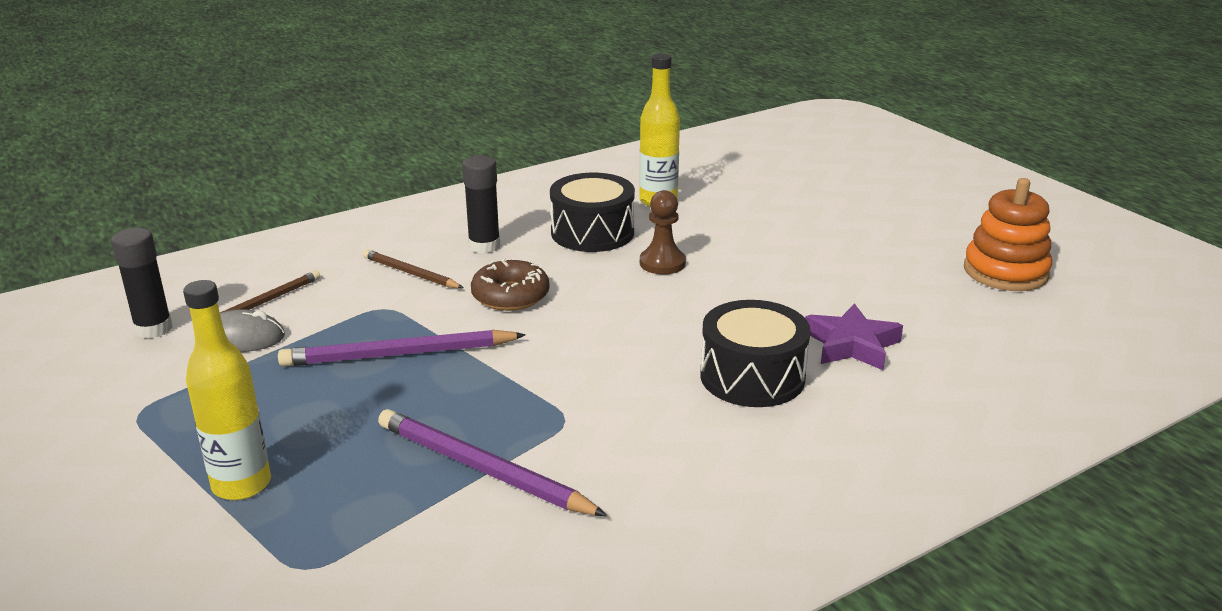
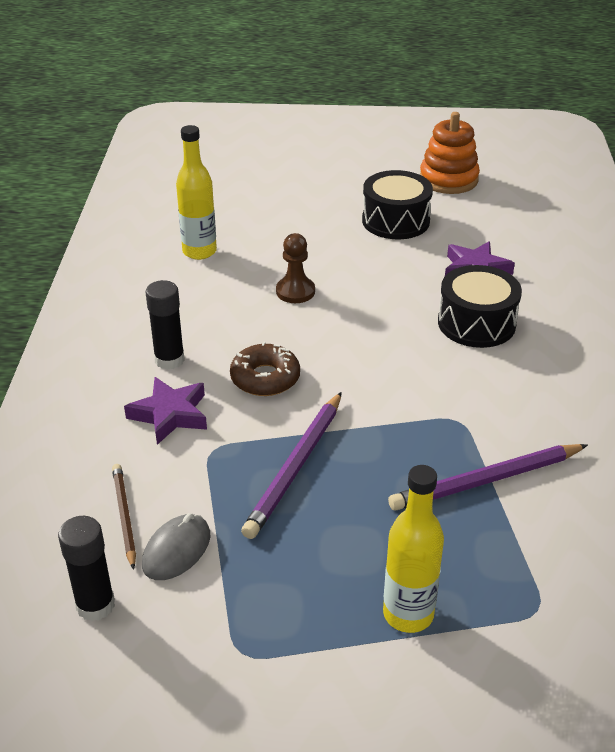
camera: 55 degrees left, 10 degrees up
(411, 273) = (170, 414): brown pencil -> purple star
(592, 232) = (212, 301): black drum -> black drum (395, 221)

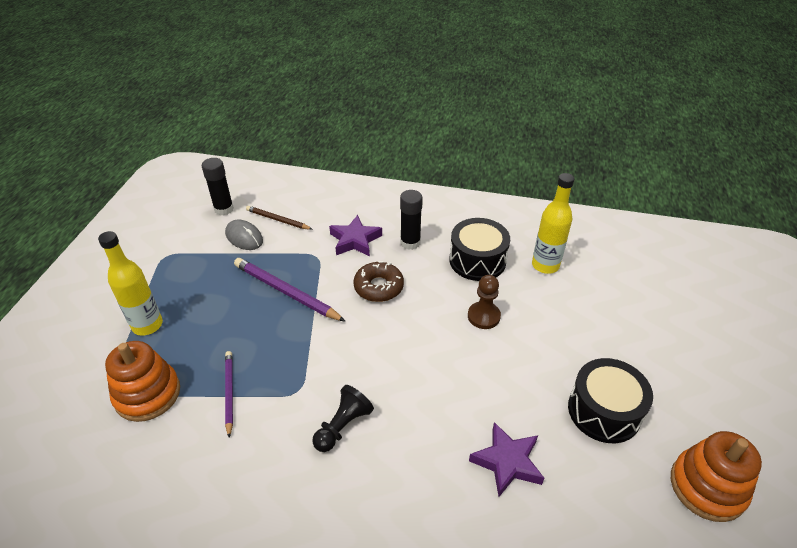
camera: 100 degrees right, 5 degrees up
(124, 516) = (278, 220): brown pencil -> brown pencil turned 150 degrees counterclockwise
(476, 323) = (419, 438): black drum -> black drum (477, 260)
(486, 480) = (229, 393): purple pencil -> purple pencil, size x0.61
(487, 376) = (343, 426): none -> black pawn
(525, 564) = (147, 394): none -> orange stacking toy

